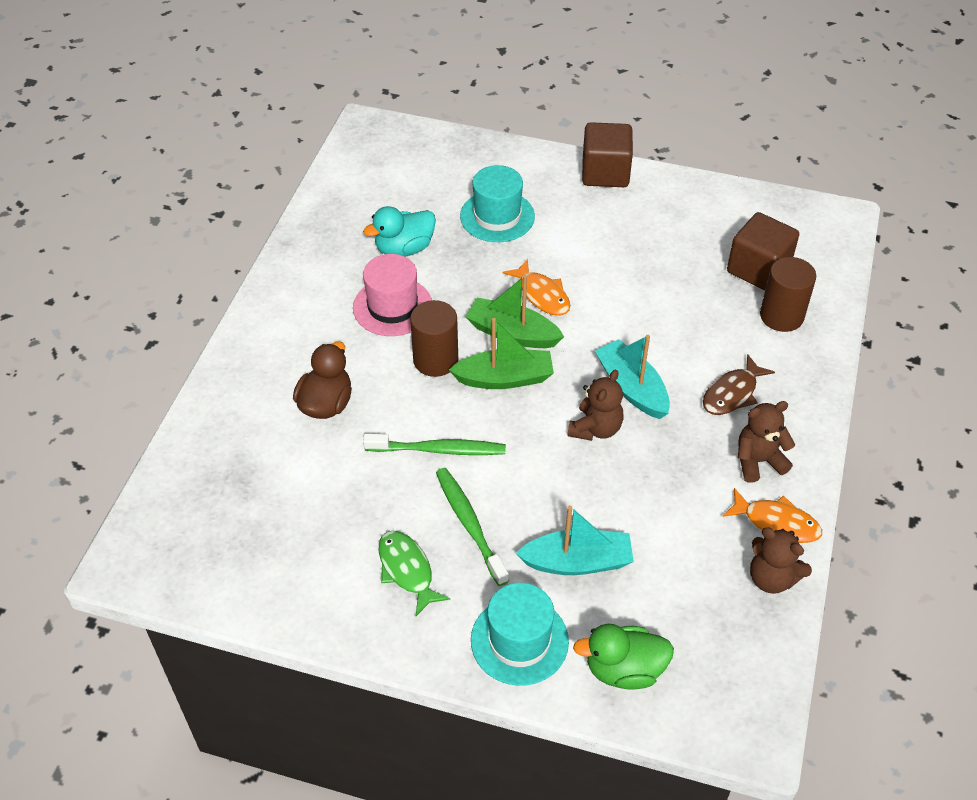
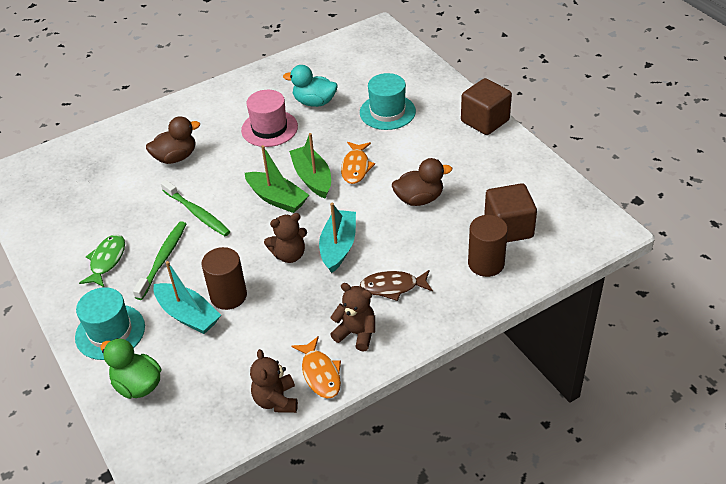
camera: 45 degrees right, 5 degrees down
(435, 360) = (255, 168): brown cylinder -> brown cylinder (228, 296)
(645, 290) = (419, 199): none -> brown duck

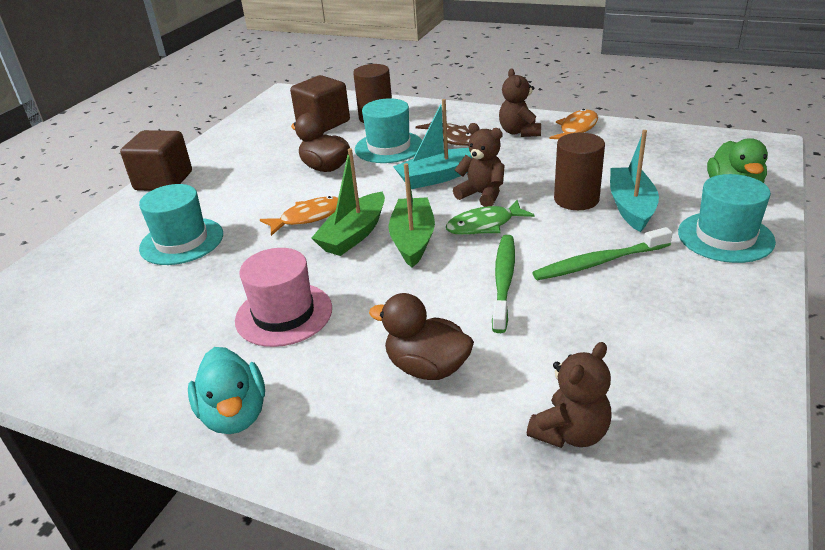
camera: 125 degrees left, 10 degrees down
(106, 260) = (665, 302): green fish -> green fish (484, 225)
(276, 400) = (627, 133): brown teddy bear -> brown teddy bear (570, 433)
(314, 102) = (192, 305): turquoise duck -> turquoise duck (234, 415)
(416, 245) = (389, 147): none -> turquoise hat

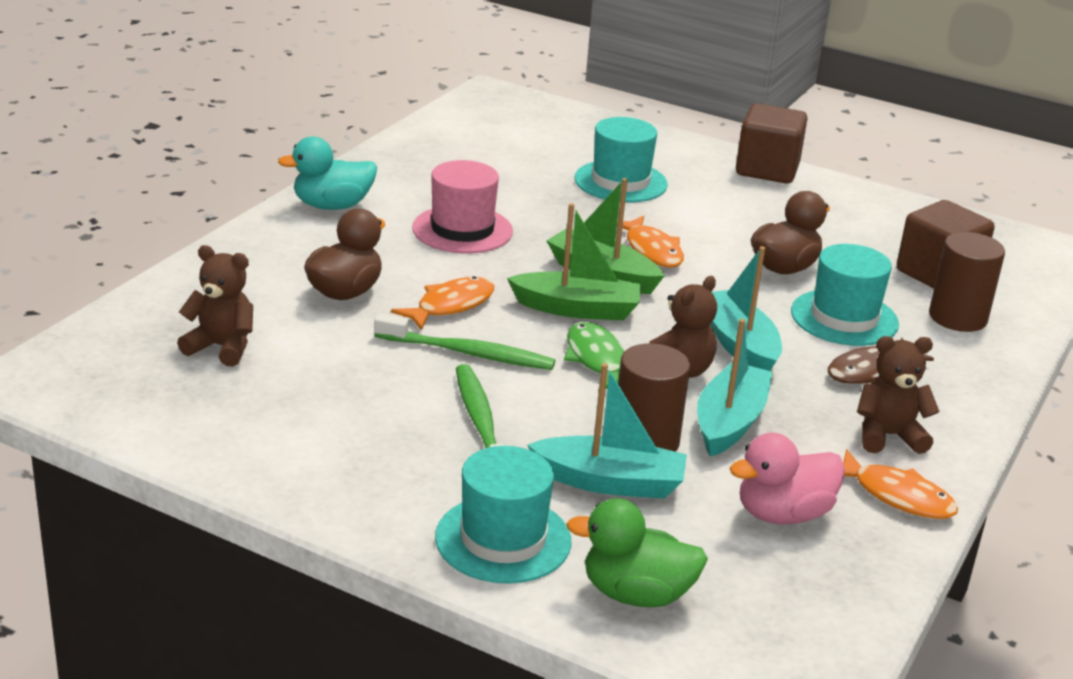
camera: 90 degrees right, 5 degrees down
(430, 300) = (450, 305): none -> orange fish
(535, 175) = (729, 422): none -> turquoise boat
(570, 433) = (221, 347): brown teddy bear -> brown teddy bear turned 150 degrees clockwise
(619, 155) = (783, 514): none -> pink duck

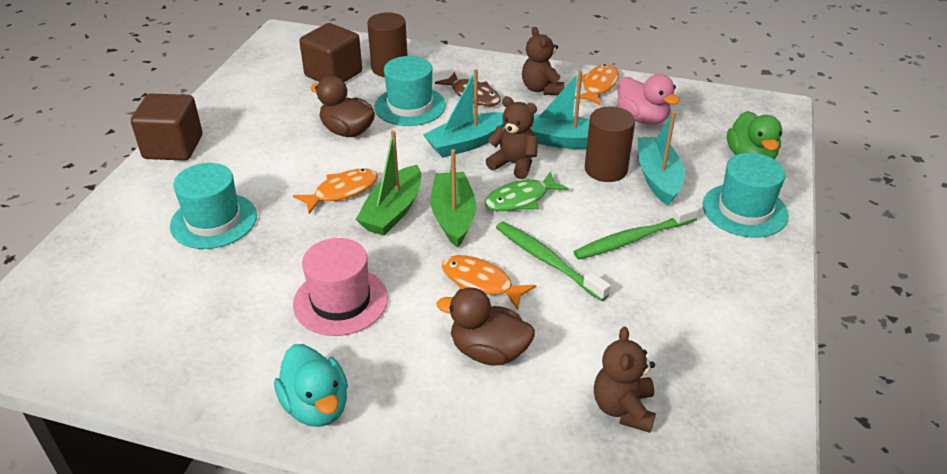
camera: 100 degrees left, 10 degrees up
(468, 353) = (547, 260): green toothbrush -> green toothbrush turned 45 degrees counterclockwise

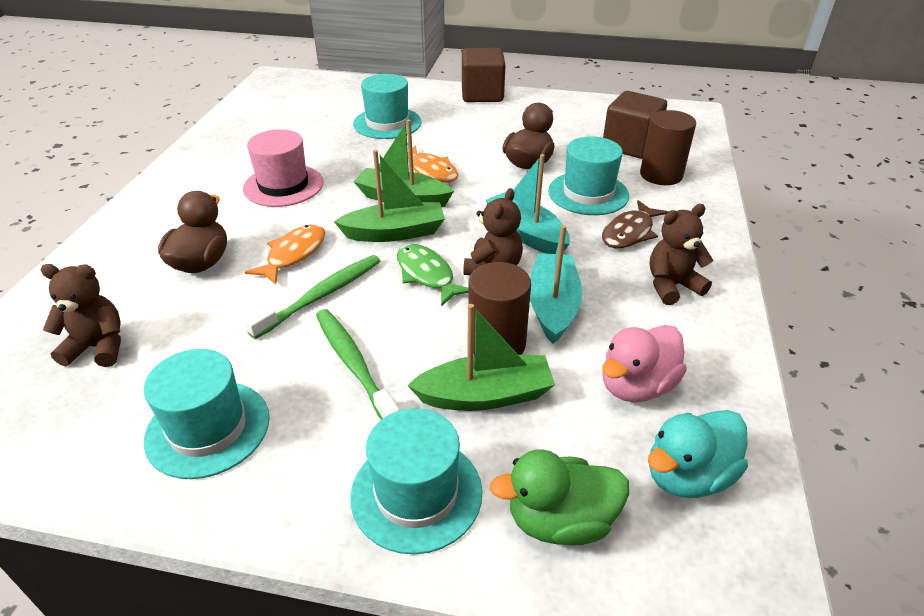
camera: 85 degrees right, 0 degrees up
(316, 406) = (173, 188): turquoise duck -> turquoise duck (688, 475)
(598, 86) = (709, 340): orange fish -> none
(658, 178) = (485, 395): turquoise boat -> green boat
(710, 314) = (208, 428): none -> turquoise hat

